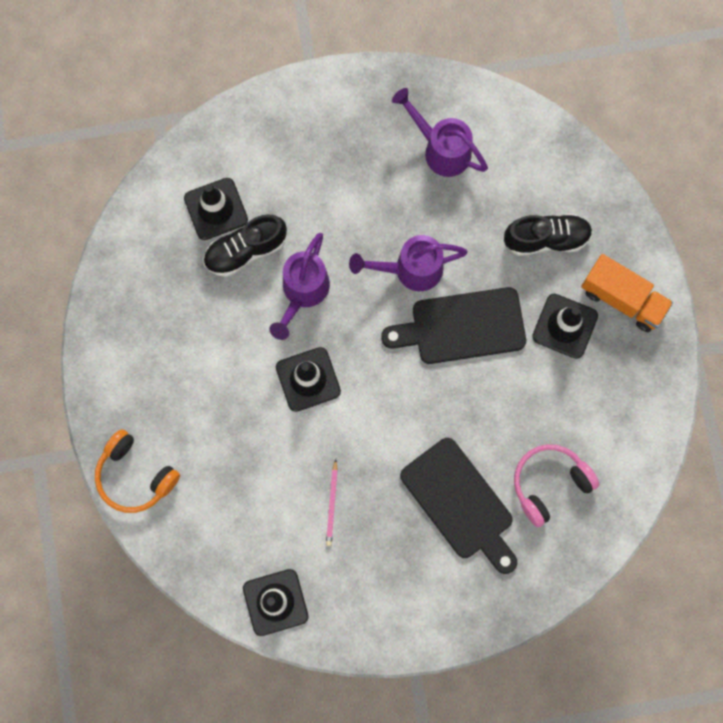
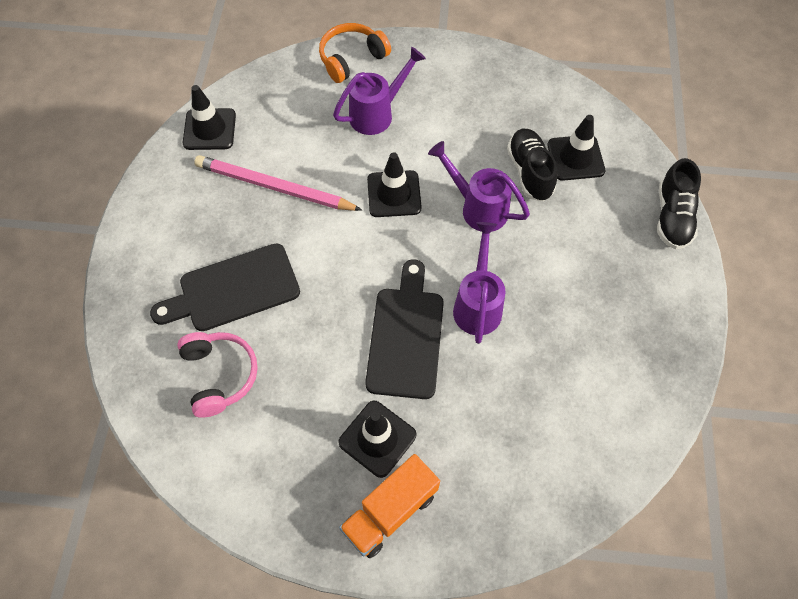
camera: 105 degrees right, 15 degrees down
(332, 504) = (274, 187): pink pencil -> pink pencil, size x2.22
(440, 148) = (605, 366): purple watering can -> purple watering can (377, 113)
(546, 239) = (480, 447): black shoe -> black shoe (672, 217)

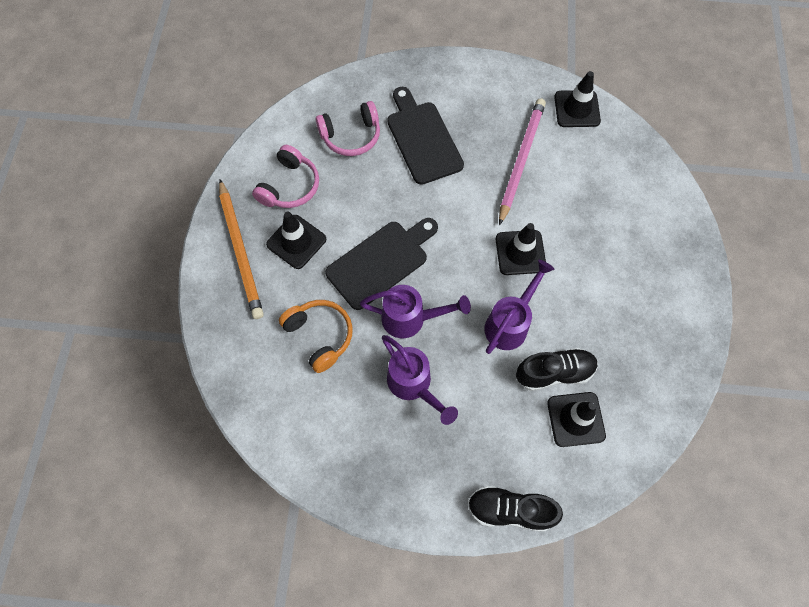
camera: 90 degrees right, 5 degrees up
(292, 452) = (289, 186): none -> pink headphones
(352, 59) = (675, 215): orange headphones -> orange headphones (320, 336)
(377, 113) = (610, 238): purple watering can -> purple watering can (414, 386)
(390, 512) = (241, 251): orange truck -> orange pencil
(406, 336) = (381, 262): black cutting board -> black cutting board turned 45 degrees counterclockwise

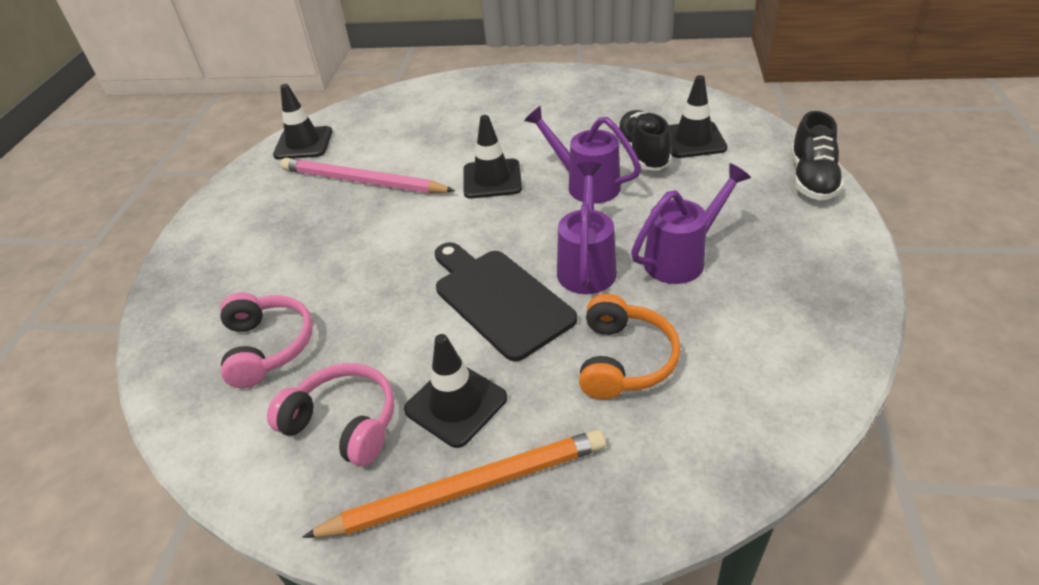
camera: 85 degrees left, 25 degrees down
(320, 336) = (624, 360): orange headphones -> orange headphones turned 135 degrees clockwise
(423, 139) = (301, 267): black cutting board -> none

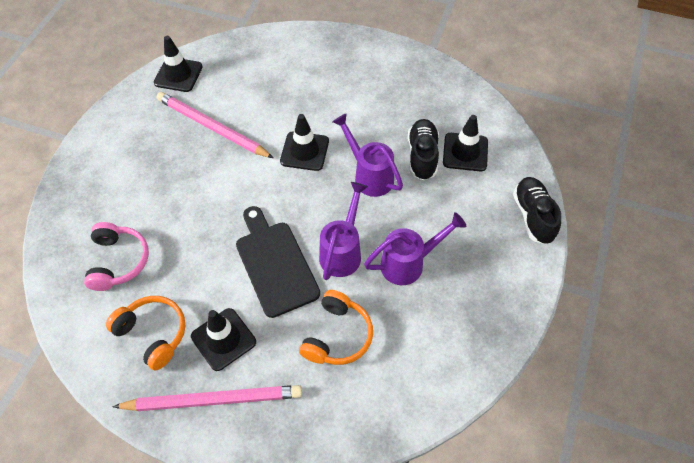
camera: 10 degrees right, 15 degrees up
(344, 423) = (153, 334): pink headphones -> orange headphones
(467, 488) = (213, 400): orange pencil -> pink pencil
(812, 179) = (533, 216): black shoe -> black shoe turned 150 degrees clockwise

